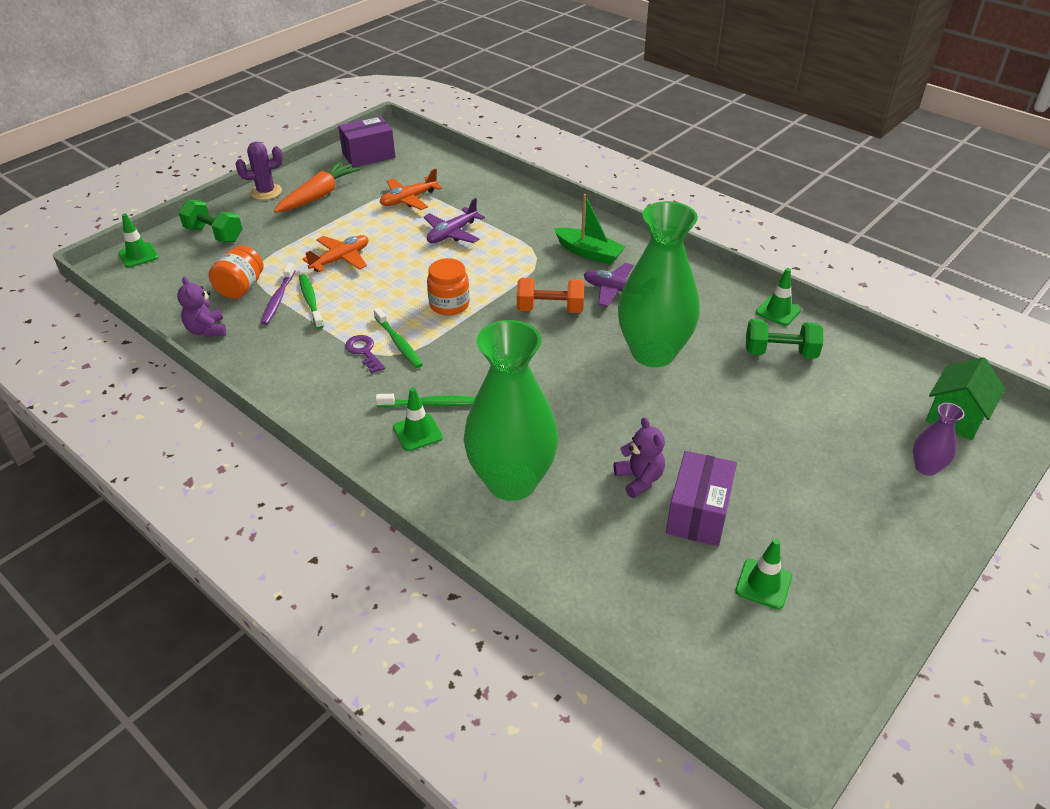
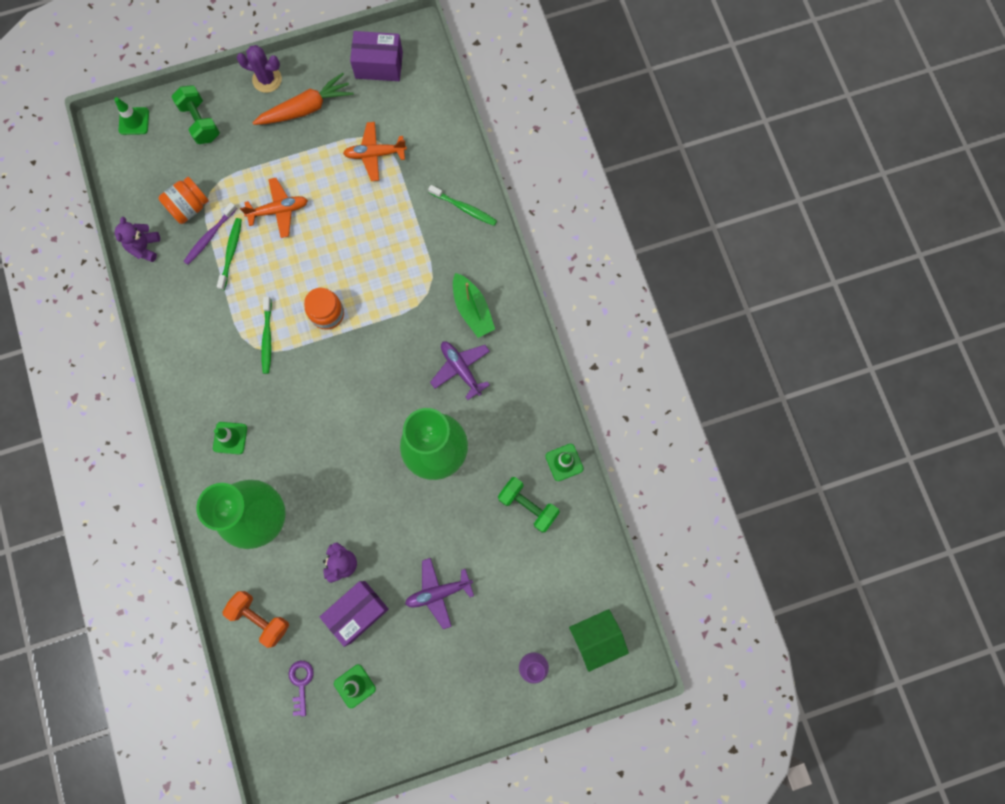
camera: 30 degrees right, 35 degrees up
(364, 352) = (239, 334): purple key -> purple key (301, 683)
(430, 404) = (253, 415): green toothbrush -> green toothbrush (464, 208)
(452, 233) = (382, 223): purple plane -> purple plane (438, 592)
(550, 309) = (397, 361): orange dumbbell -> orange dumbbell (260, 618)

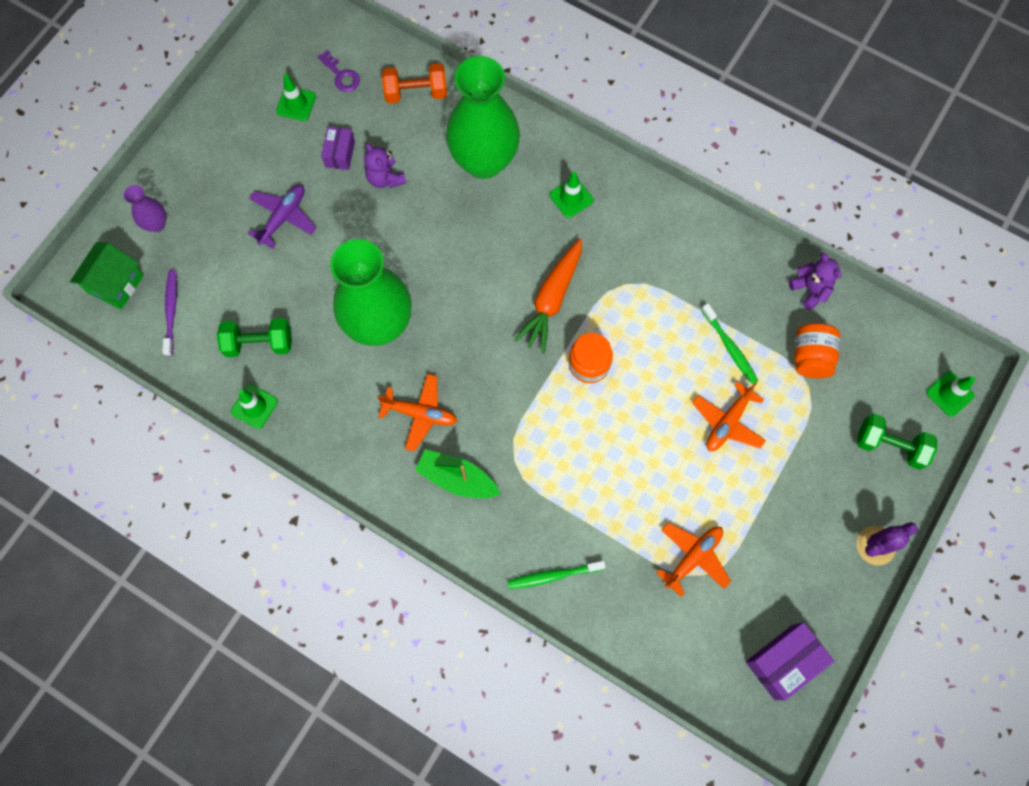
camera: 140 degrees right, 5 degrees down
(209, 237) = (764, 346): purple toothbrush -> purple toothbrush (171, 311)
(267, 338) = (621, 300): green toothbrush -> none
(305, 108) = (807, 547): orange carrot -> orange carrot (552, 299)
(357, 612) = (340, 154): purple box -> purple box, size x0.62
(461, 369) = (420, 414): purple plane -> orange plane

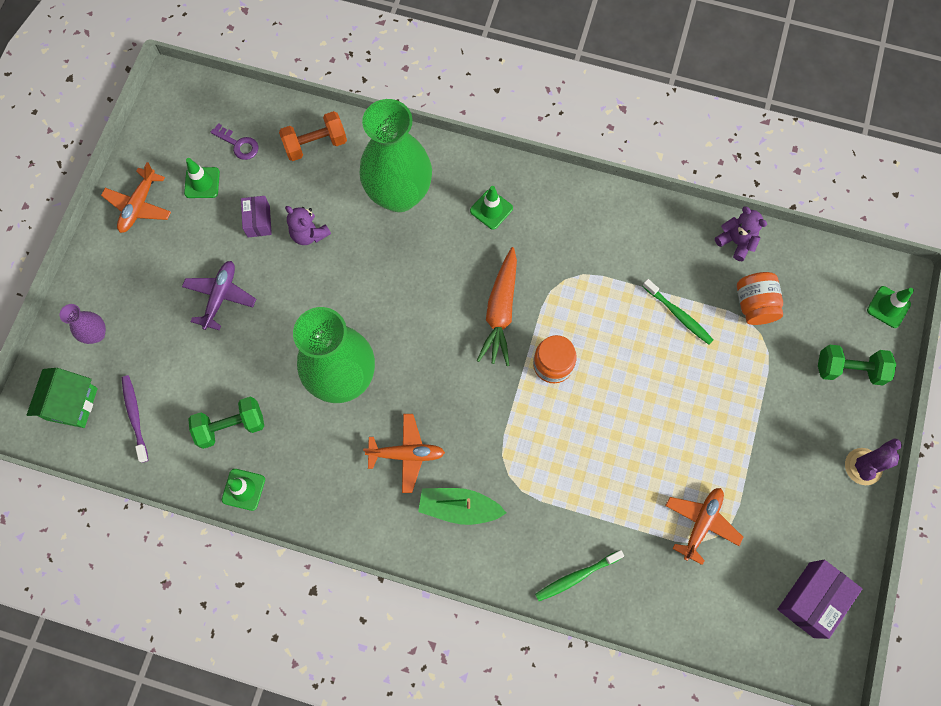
camera: 15 degrees left, 0 degrees up
(727, 422) = (696, 386): orange plane -> orange plane (139, 205)

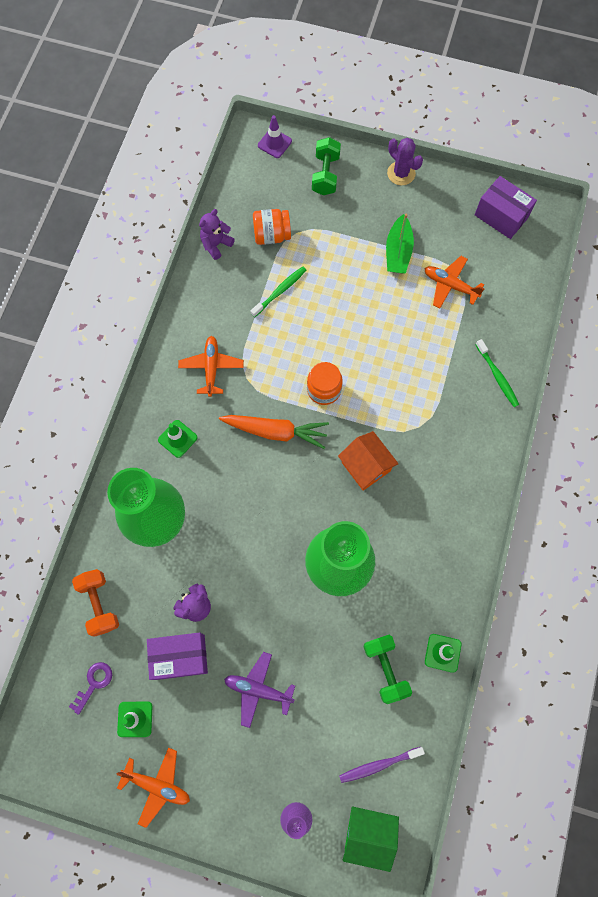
camera: 90 degrees left, 0 degrees up
(258, 221) = (180, 657): purple box -> purple box, size x1.62
(406, 454) = (405, 510): orange plane -> orange plane (211, 368)
(458, 411) = (366, 466): none -> orange house
(459, 508) = (448, 466): green boat -> green boat (398, 252)
(888, 307) = (274, 143): green traffic cone -> purple traffic cone

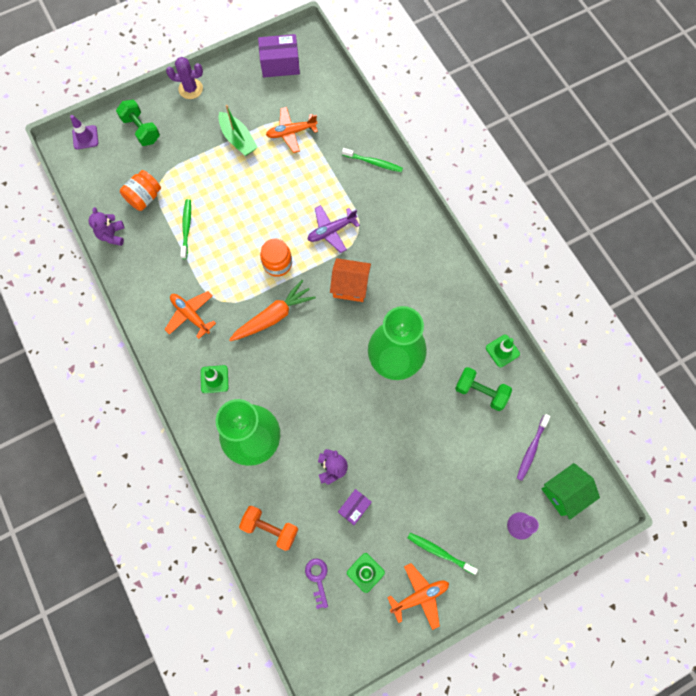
camera: 45 degrees left, 0 degrees up
(180, 657) = (354, 507): purple box -> purple box, size x0.62
(210, 767) = (439, 552): none -> green toothbrush
(258, 689) = (421, 478): purple plane -> purple plane (331, 231)

